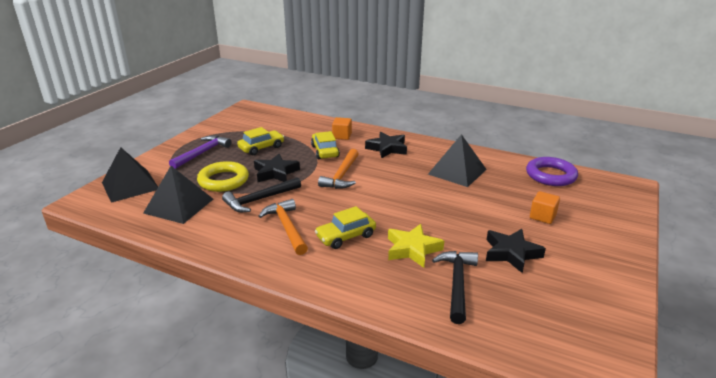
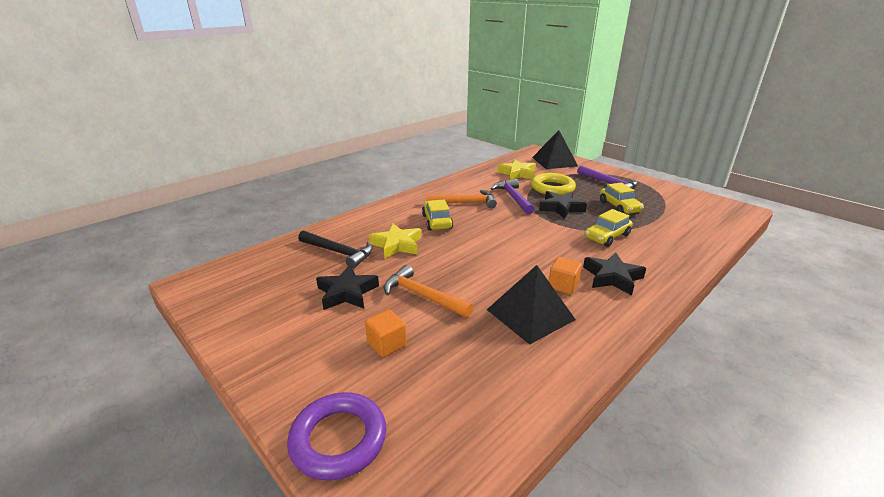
camera: 110 degrees right, 0 degrees up
(179, 206) = (517, 173): black pyramid -> yellow star
(260, 200) = (513, 198): black hammer -> purple hammer
(325, 151) = (607, 236): yellow car -> yellow car turned 135 degrees clockwise
(342, 136) = (653, 253): orange cube -> orange cube (563, 285)
(342, 175) = (545, 237): orange hammer -> orange hammer (422, 296)
(550, 175) = (484, 411): purple ring -> purple ring (338, 439)

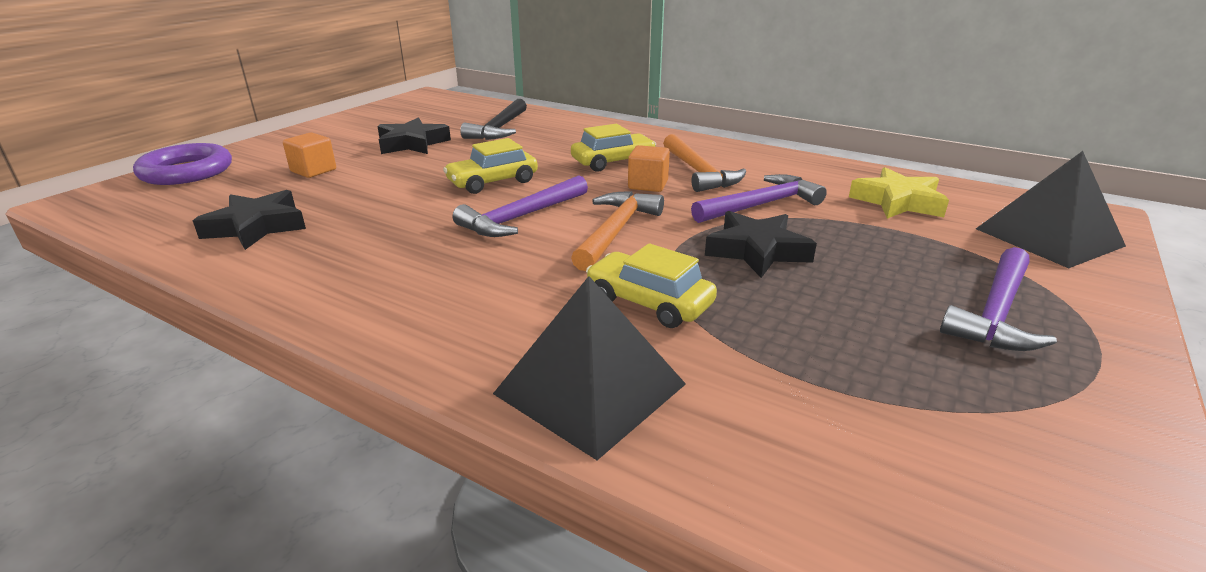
camera: 75 degrees right, 0 degrees up
(397, 245) = (530, 150): yellow star -> none
(422, 296) = (406, 175): orange hammer -> orange hammer (615, 231)
(512, 257) = (522, 217): none -> purple hammer
(530, 314) = (359, 237): black pyramid -> black pyramid (590, 389)
(552, 188) = (860, 239): yellow ring -> none
(563, 285) = (439, 258): orange cube -> orange cube (648, 185)
(612, 277) = (473, 304): black star -> black star (256, 227)
(619, 207) = (838, 324): yellow car -> yellow car (493, 182)

